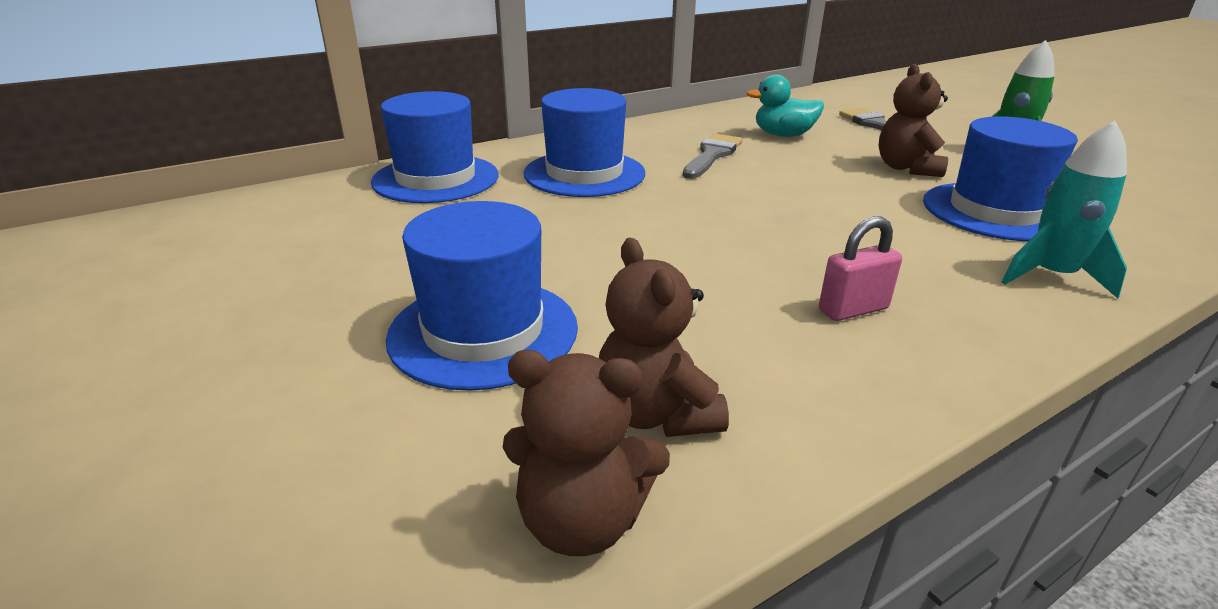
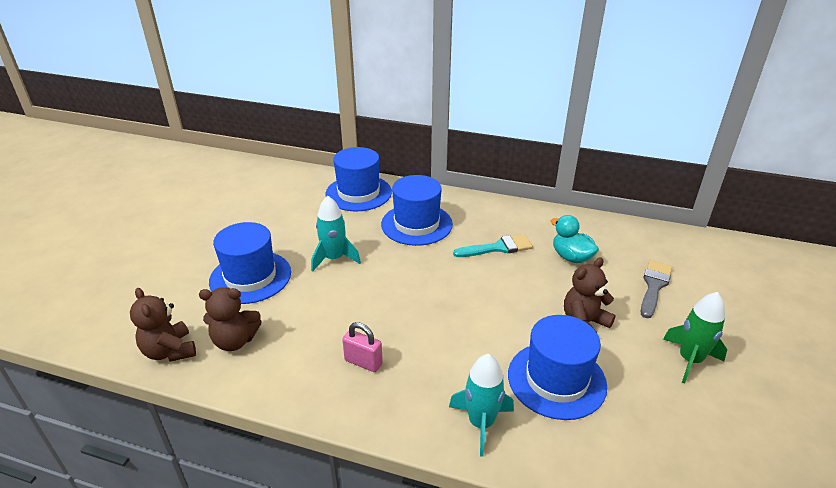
camera: 50 degrees right, 5 degrees up
(563, 246) = (334, 258): none -> turquoise rocket
(656, 413) = (235, 341): brown teddy bear -> brown teddy bear turned 120 degrees counterclockwise
(712, 155) = (497, 248): grey brush -> turquoise brush

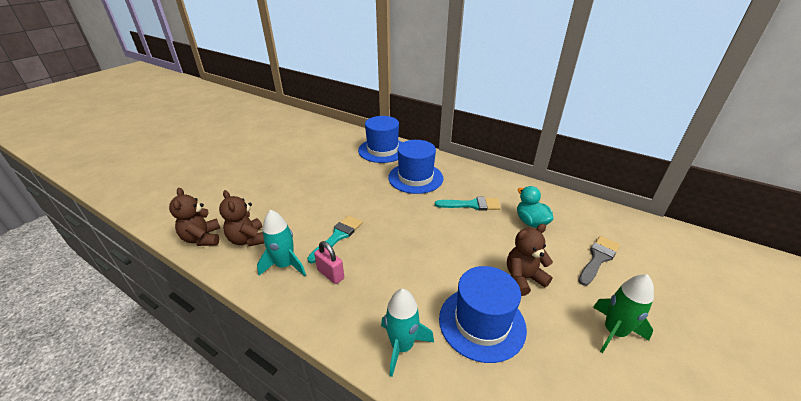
camera: 15 degrees right, 0 degrees up
(235, 341) = (248, 239): brown teddy bear -> brown teddy bear turned 45 degrees clockwise
(250, 277) = (281, 196): blue hat -> none
(334, 258) = (344, 193): turquoise rocket -> turquoise rocket (285, 265)
(351, 316) = (337, 237): none -> turquoise brush

